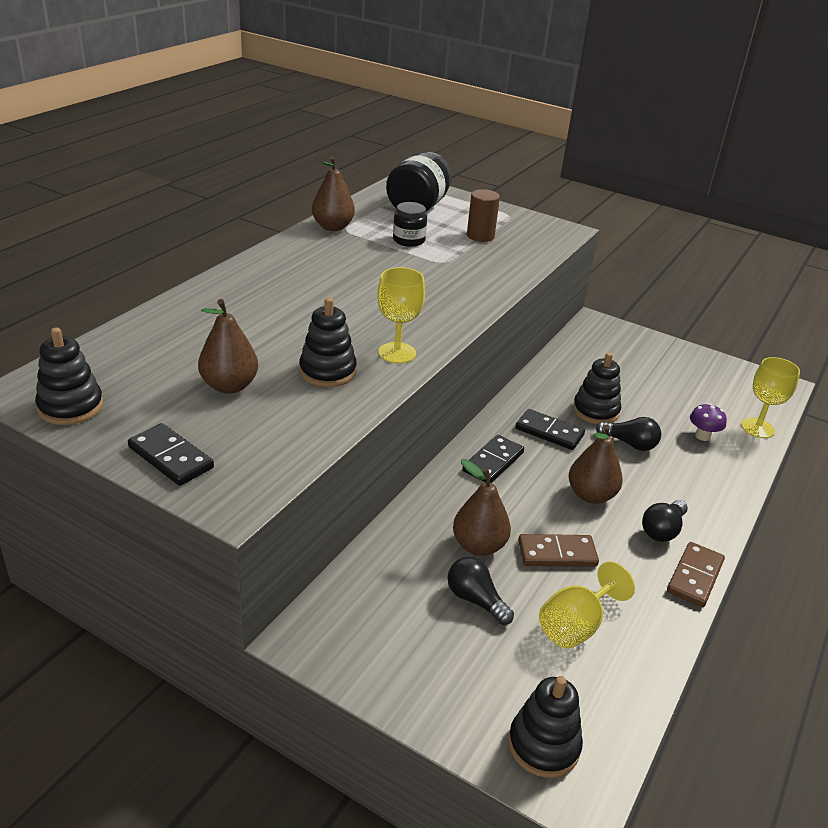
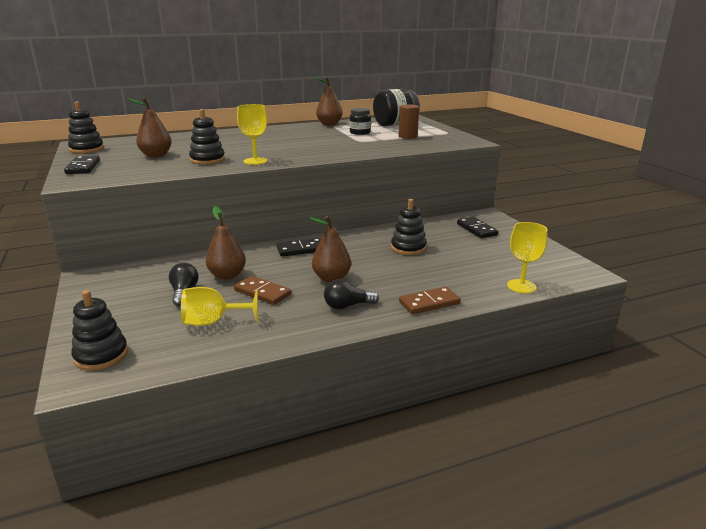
camera: 40 degrees right, 10 degrees down
(549, 432) = (359, 248): black domino -> black domino (477, 229)
(630, 444) = (403, 266): black light bulb -> none
(695, 577) = (326, 332): brown domino -> brown domino (429, 303)
(702, 436) = (466, 277): purple mushroom -> none

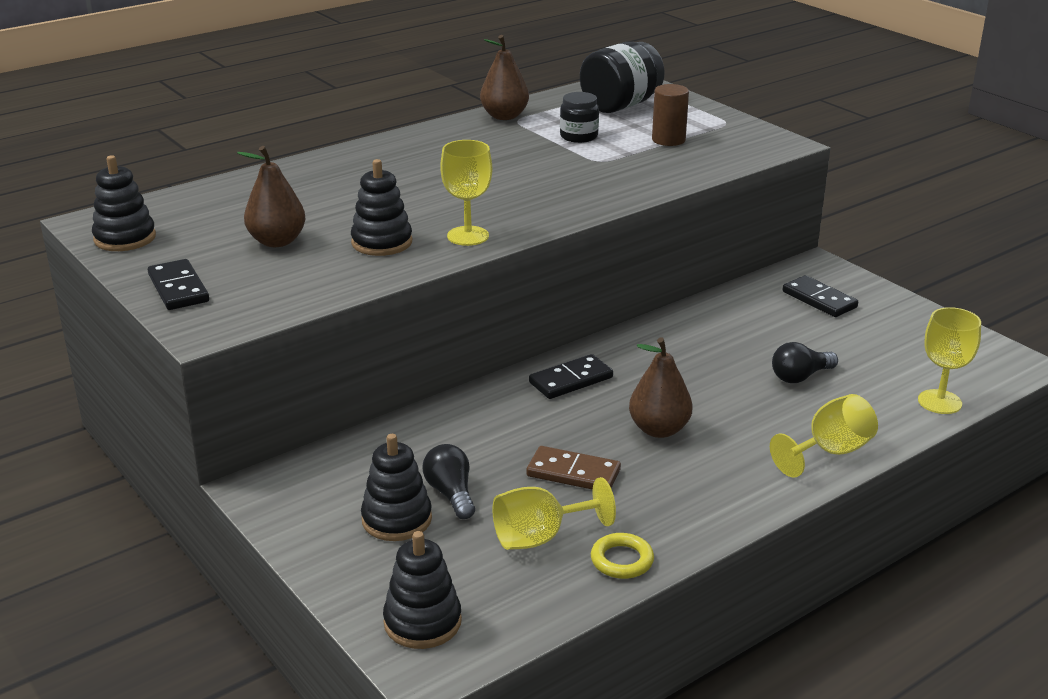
camera: 15 degrees left, 5 degrees up
(227, 275) = (492, 450): brown pear -> none
(250, 341) = (622, 560): none -> yellow ring
(347, 306) = (717, 476): black light bulb -> black light bulb (800, 376)
(408, 248) = (737, 352): black stacking toy -> black stacking toy (397, 519)
(429, 303) = (829, 452): brown domino -> yellow goblet

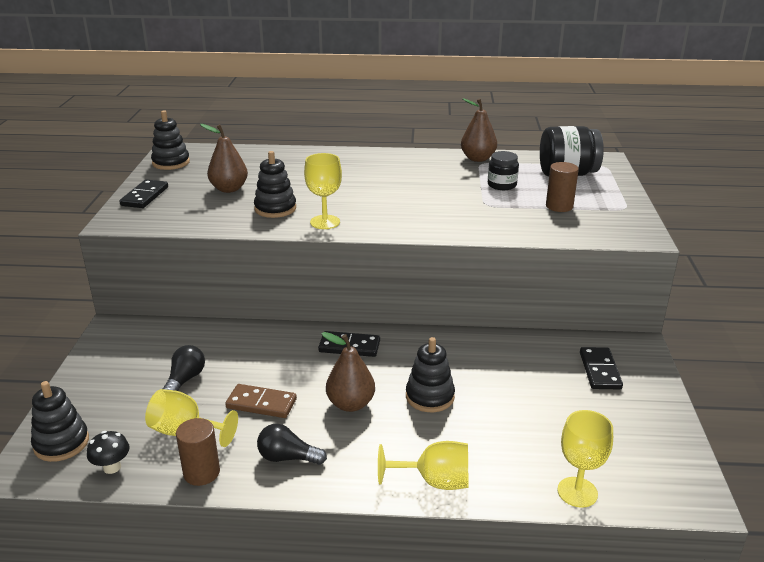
camera: 40 degrees right, 0 degrees up
(397, 519) = (140, 379): black stacking toy -> black stacking toy (430, 397)
(522, 608) = (112, 467): none -> black mushroom
(573, 473) = (261, 404): brown domino -> brown domino turned 45 degrees counterclockwise
(622, 560) = (201, 473): yellow ring -> brown cylinder
(800, 376) = (498, 418): black light bulb -> black light bulb (288, 458)

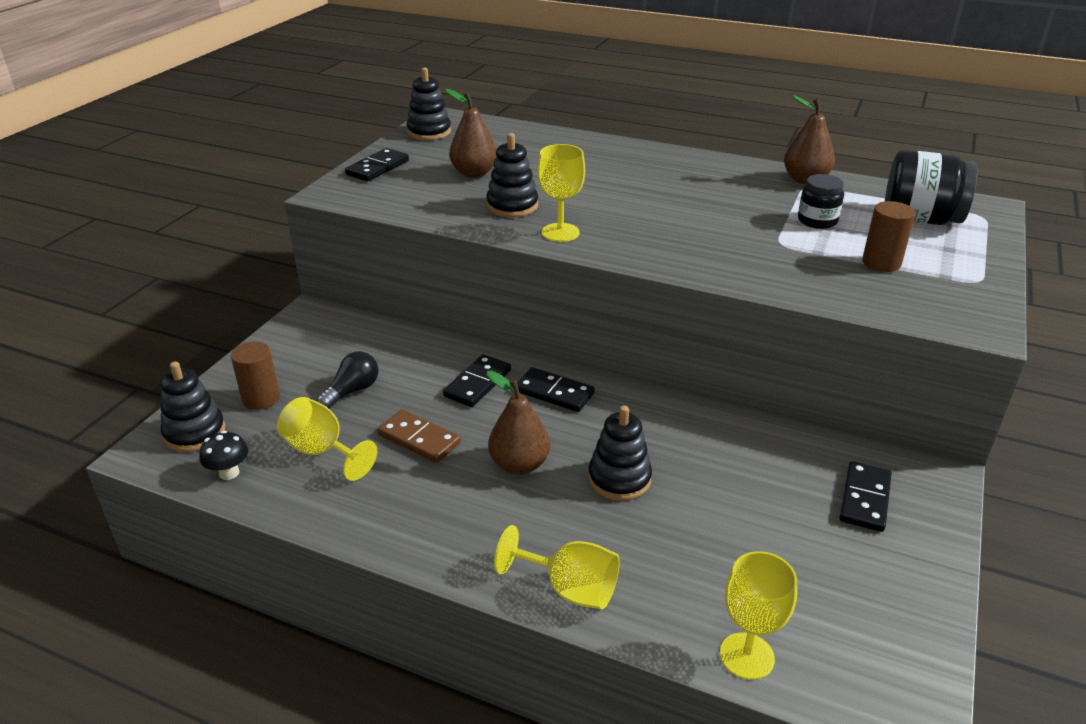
camera: 20 degrees right, 5 degrees up
(201, 473) = (314, 504): brown cylinder -> brown cylinder (261, 399)
(286, 352) = (477, 383): none -> black domino
(288, 458) = (415, 511): black light bulb -> none

